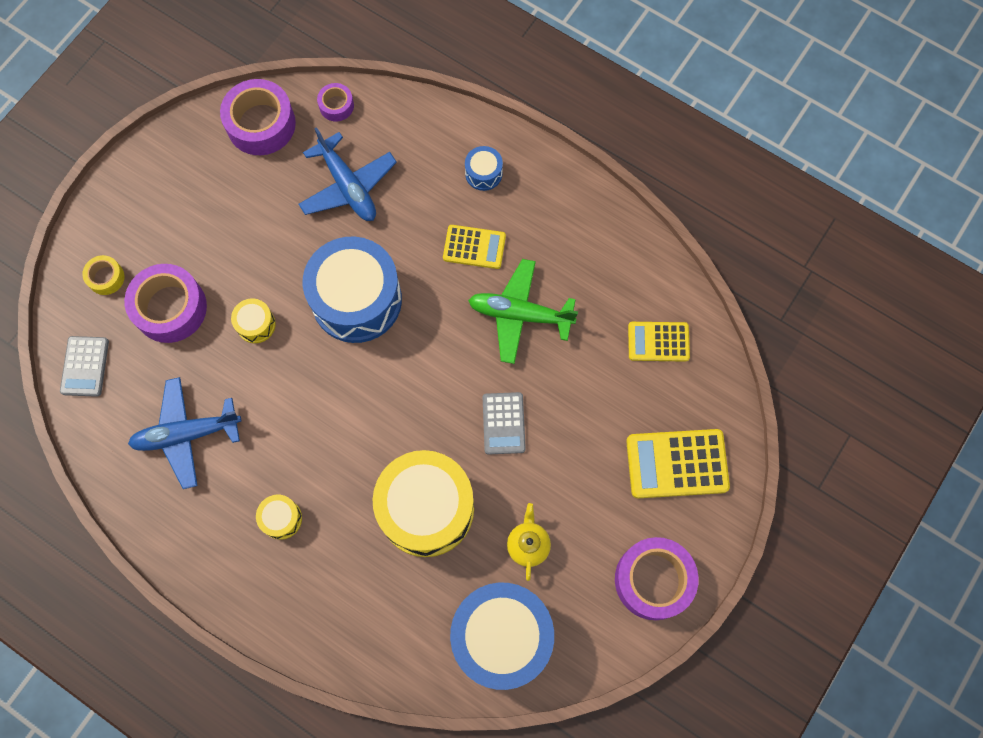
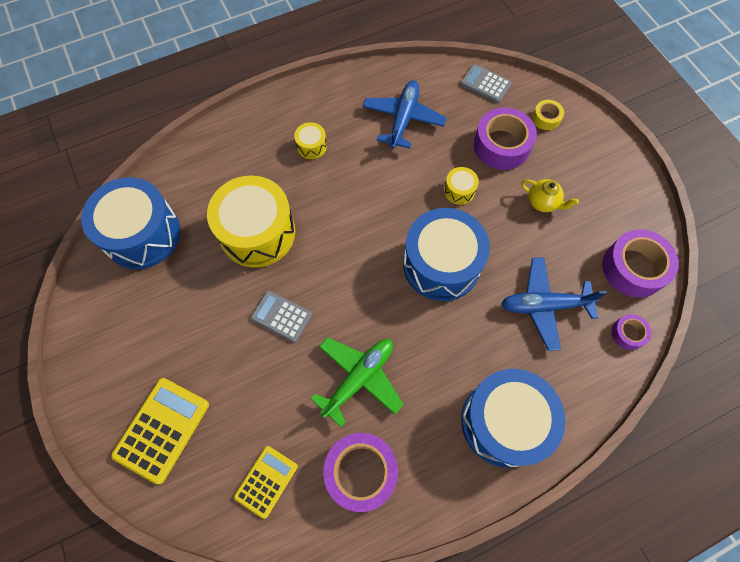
camera: 120 degrees right, 5 degrees down
(474, 247) = (438, 375): yellow calculator -> none
(483, 173) = (504, 422): blue drum -> blue drum, size x2.33
(528, 545) = (186, 284): yellow teapot -> yellow teapot (542, 202)
(653, 580) = (98, 356): purple tape -> purple tape (361, 472)

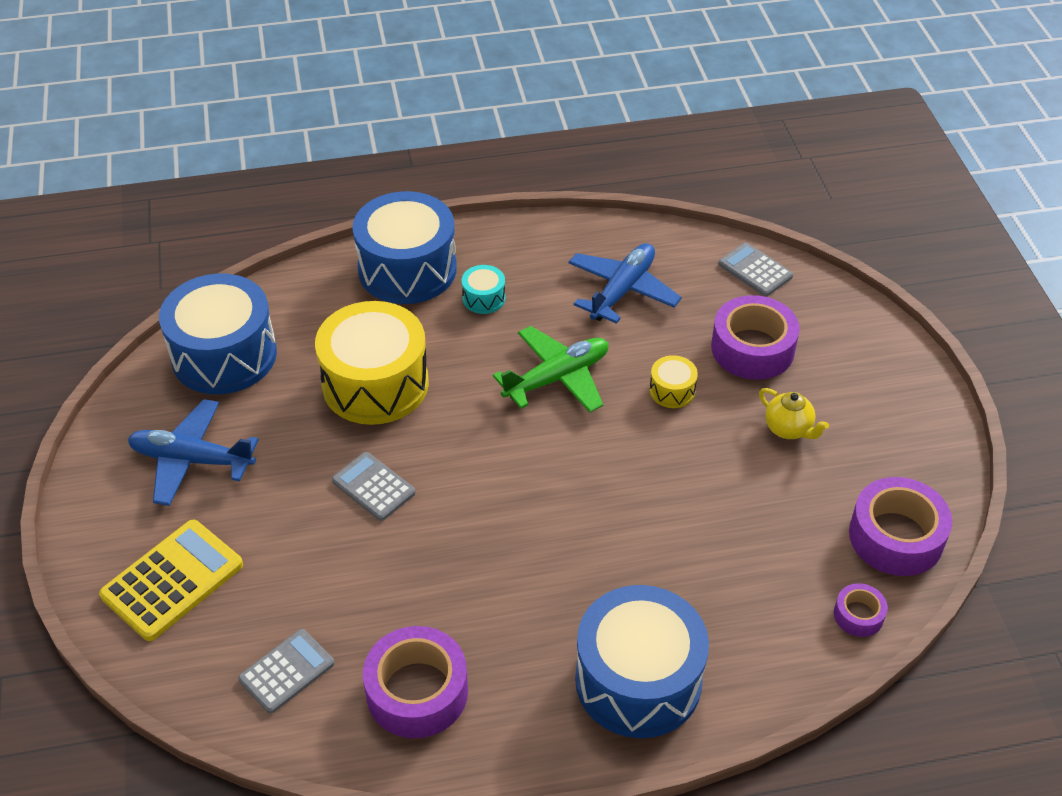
camera: 15 degrees right, 20 degrees down
(266, 481) = (287, 671): yellow calculator -> grey calculator
(311, 146) = (483, 298): yellow drum -> turquoise drum
(359, 378) = (453, 582): green plane -> green plane (557, 378)
(441, 264) = (615, 473): blue drum -> blue drum (407, 269)
(544, 305) = (746, 554): blue plane -> blue plane (192, 460)
(546, 118) = (830, 328): yellow tape -> none

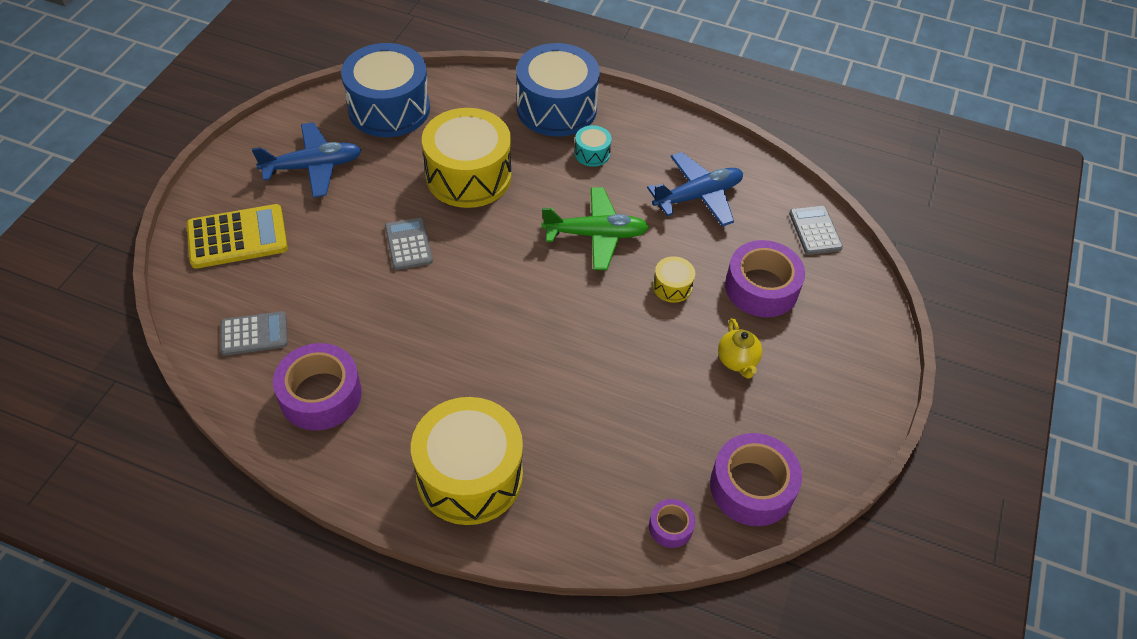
camera: 30 degrees right, 5 degrees up
(192, 460) = (313, 167): blue plane -> blue plane turned 120 degrees clockwise
(638, 680) = (469, 475): blue drum -> yellow drum

